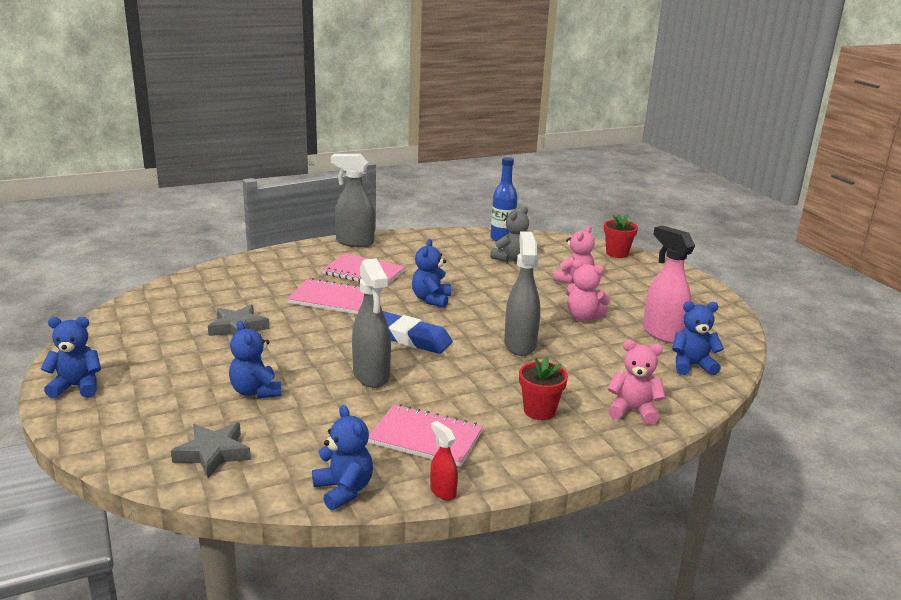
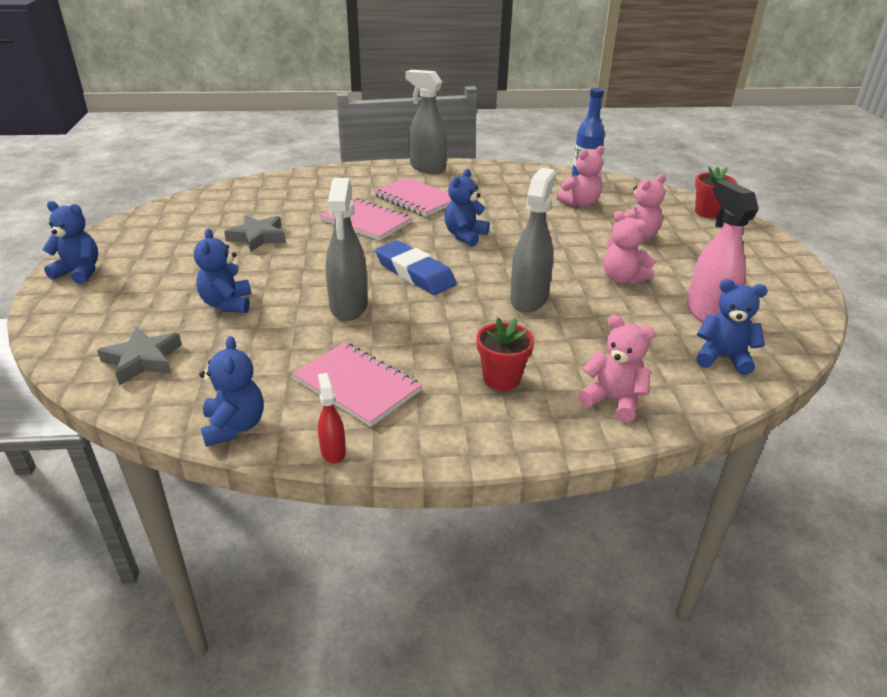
camera: 20 degrees right, 10 degrees up
(511, 258) = (580, 203): grey teddy bear -> pink teddy bear

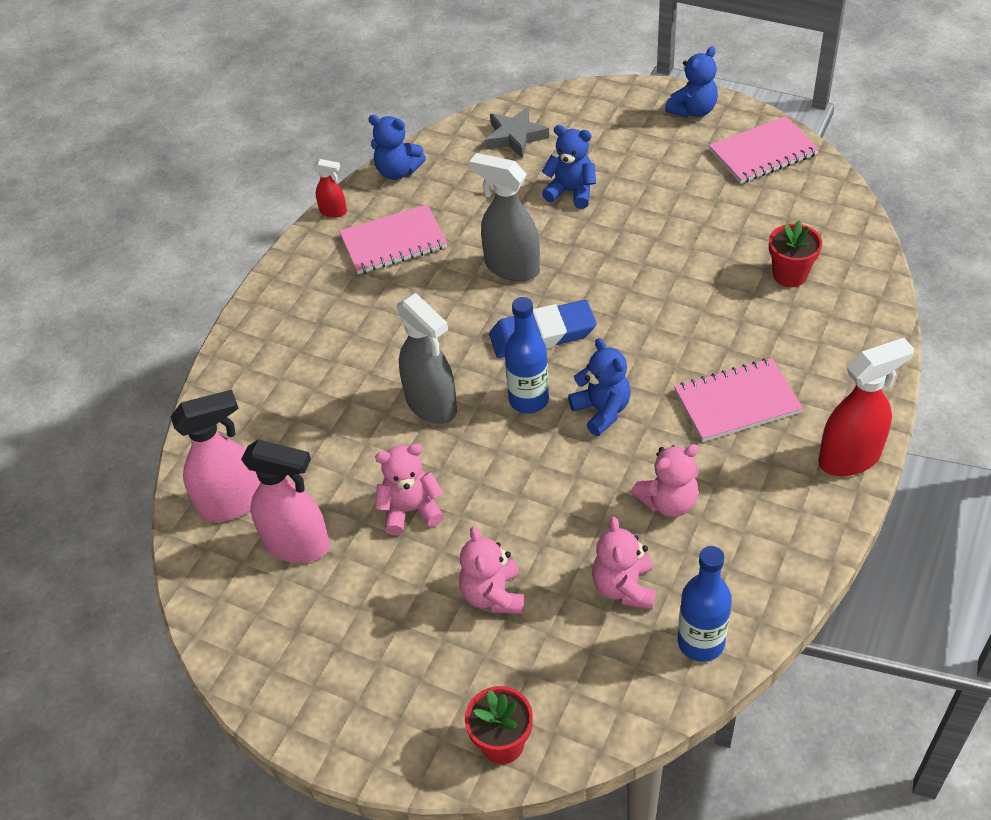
camera: 125 degrees right, 15 degrees up
(258, 237) = (701, 234): grey star -> none
(365, 221) = (694, 332): pink notebook -> pink notebook (763, 153)
(427, 167) = (850, 457): grey spray bottle -> red spray bottle
(482, 262) = (529, 400): none -> blue bottle
(501, 379) = (333, 329): red flower pot -> red flower pot (790, 275)
(613, 400) = (252, 386): pink teddy bear -> pink teddy bear (668, 502)
(722, 358) = (232, 503): blue teddy bear -> pink spray bottle

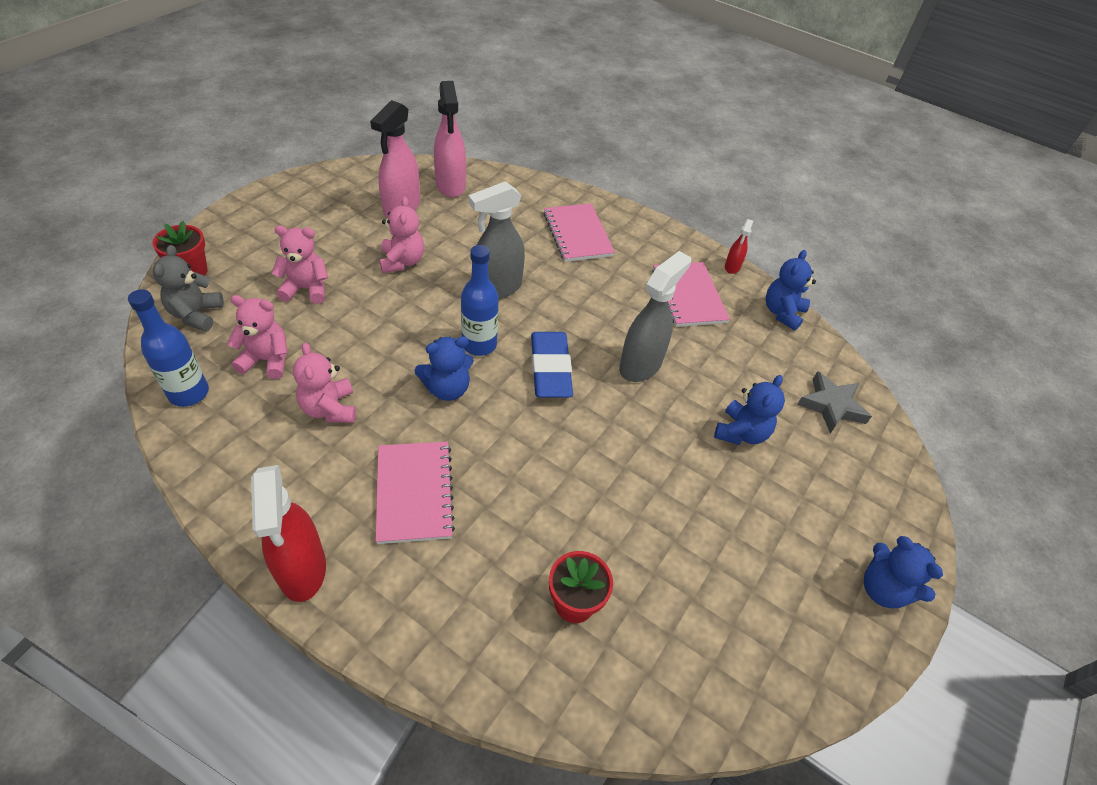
camera: 90 degrees right, 0 degrees up
(578, 696) = (196, 314): none -> grey teddy bear
(763, 153) = (797, 647): pink notebook -> pink notebook (577, 234)

